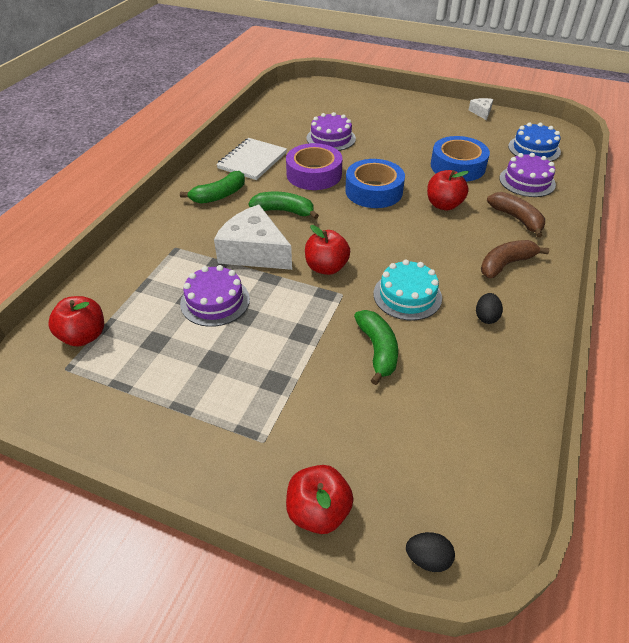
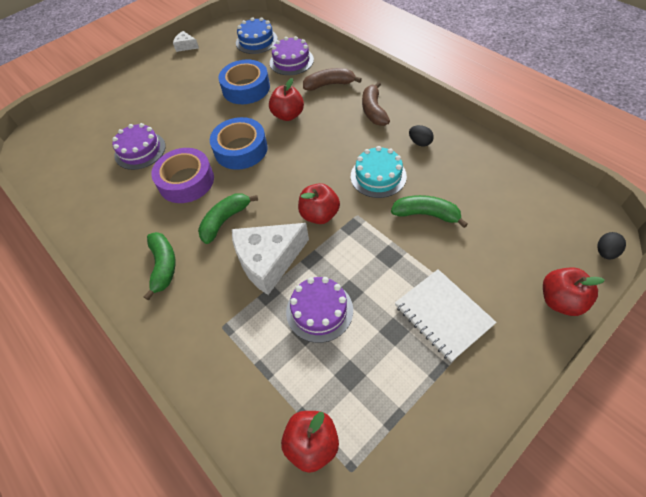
camera: 60 degrees left, 10 degrees up
(252, 160) = (126, 221): white notebook -> white notebook (443, 315)

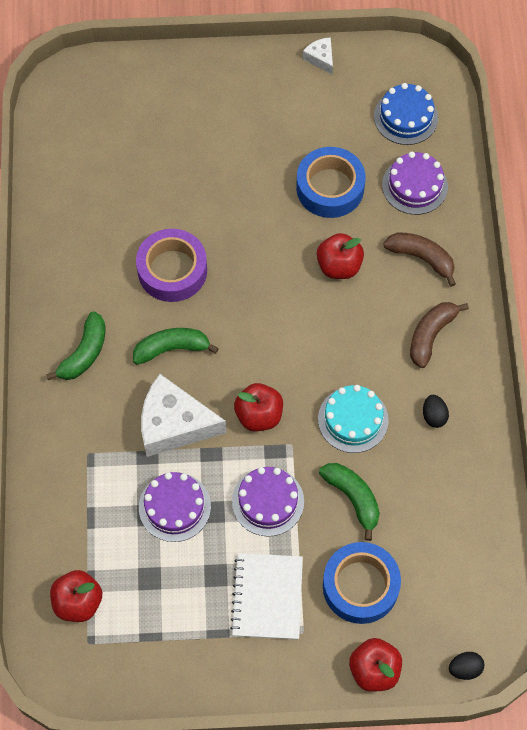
camera: 35 degrees right, 10 degrees up
(140, 150) = (158, 191): purple cake -> purple cake (268, 501)
(241, 149) = (254, 273): blue tape -> blue tape (360, 586)

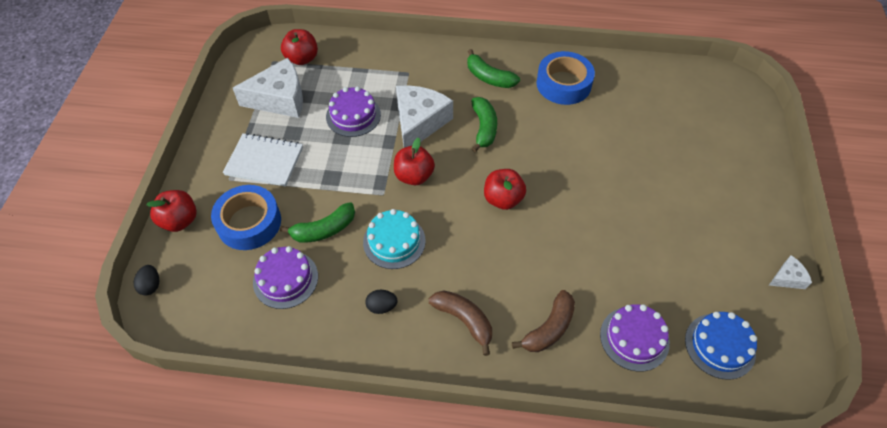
camera: 100 degrees right, 10 degrees down
(159, 610) = (279, 99): none -> white cheese
(172, 270) = (554, 136): purple tape -> none
(268, 501) = (339, 172): purple cake -> purple cake (285, 279)
(330, 188) = (632, 262): blue tape -> blue tape (563, 84)
(339, 266) = (547, 255): red apple -> red apple (503, 199)

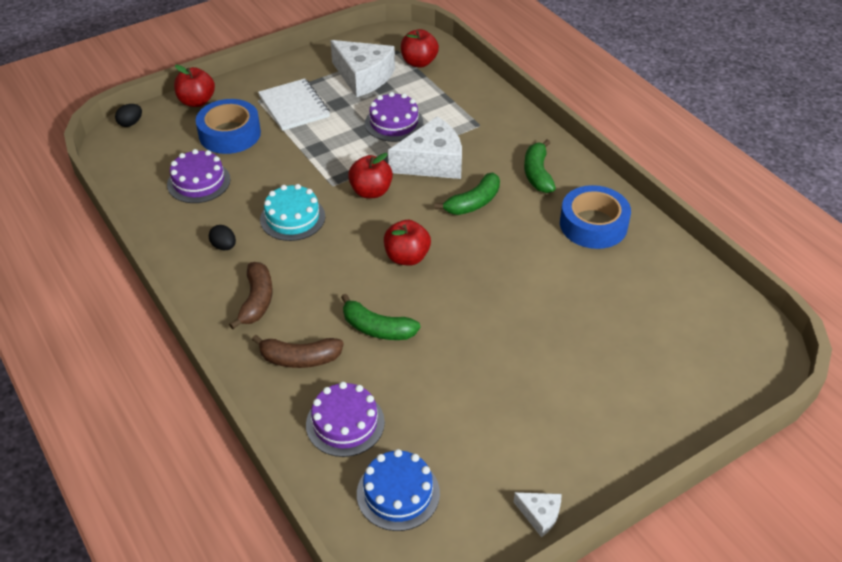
camera: 50 degrees right, 10 degrees down
(324, 230) = (263, 174): green banana -> green banana (377, 328)

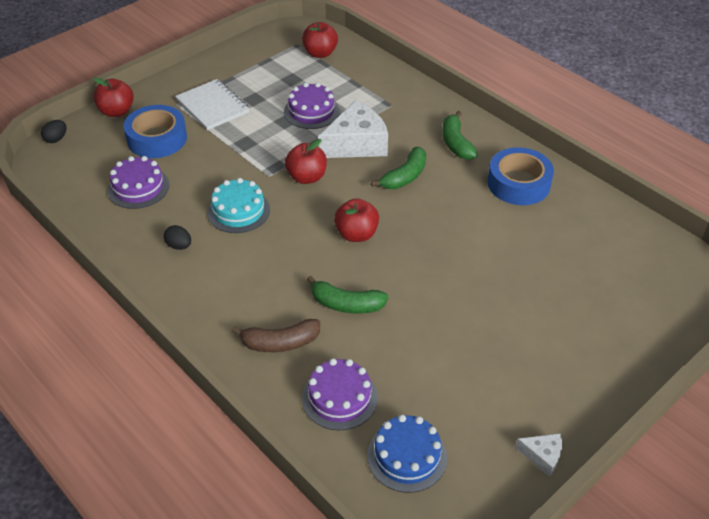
camera: 10 degrees left, 0 degrees up
(257, 301) = (224, 293): brown banana -> none
(363, 77) = (271, 72): white cheese -> none

